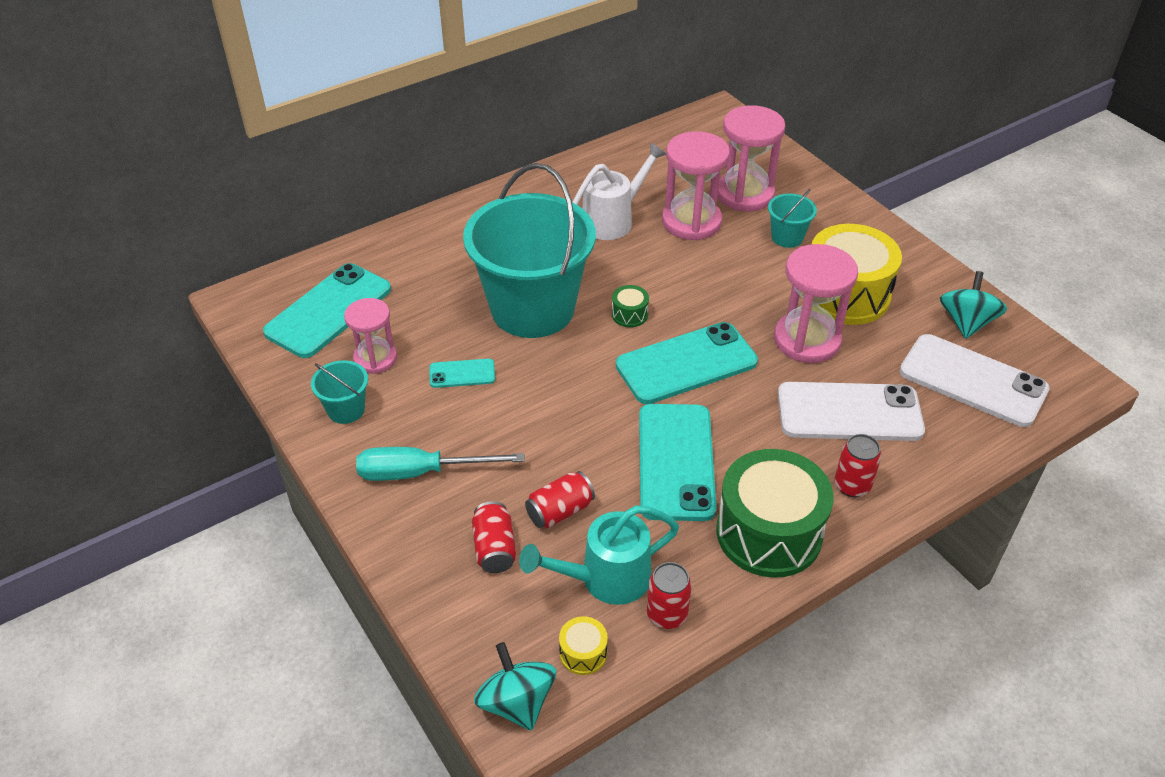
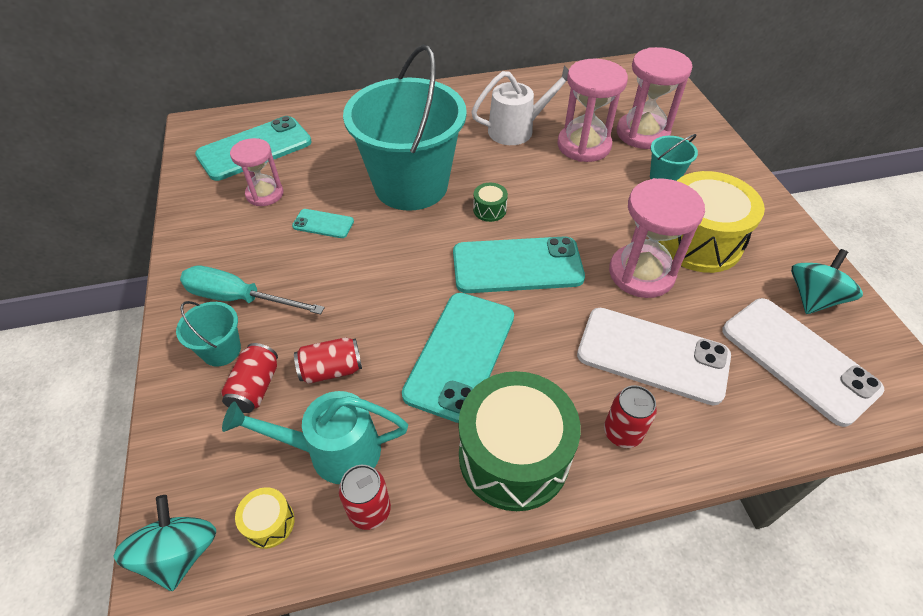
camera: 20 degrees right, 5 degrees up
(346, 410) = (216, 229): turquoise bucket -> turquoise bucket (221, 350)

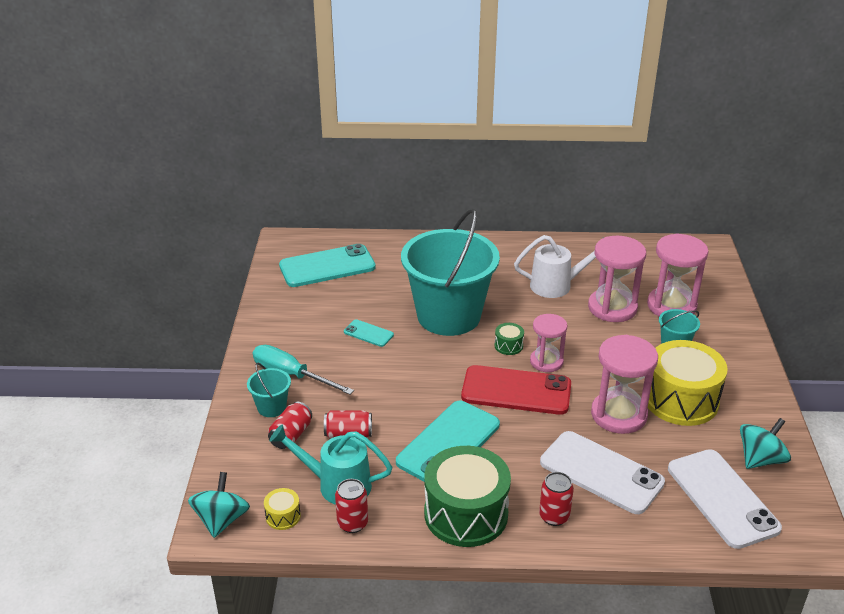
camera: 15 degrees right, 15 degrees down
(265, 194) = (327, 303): pink hourglass -> pink hourglass (546, 362)
(517, 266) = (516, 391): turquoise phone -> red phone

